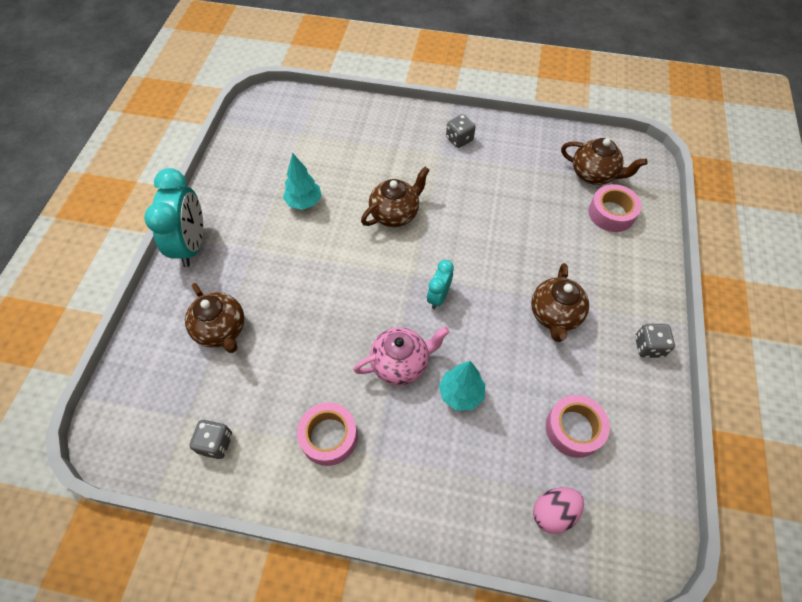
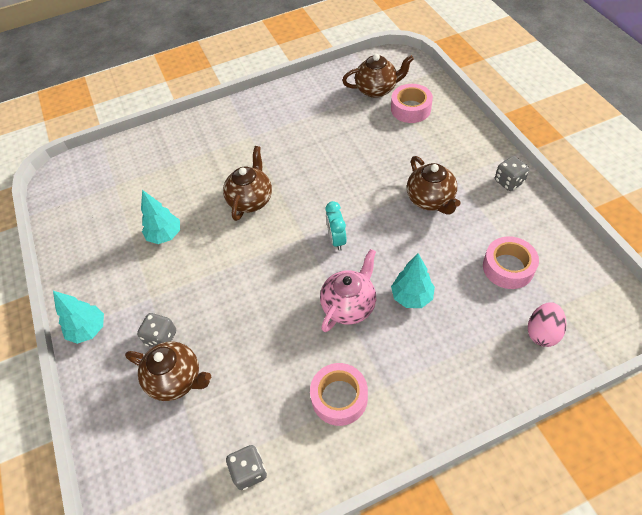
camera: 30 degrees left, 5 degrees down
(192, 245) = (88, 330): turquoise clock -> turquoise tree
(459, 139) = (256, 118): grey dice -> grey dice (161, 337)

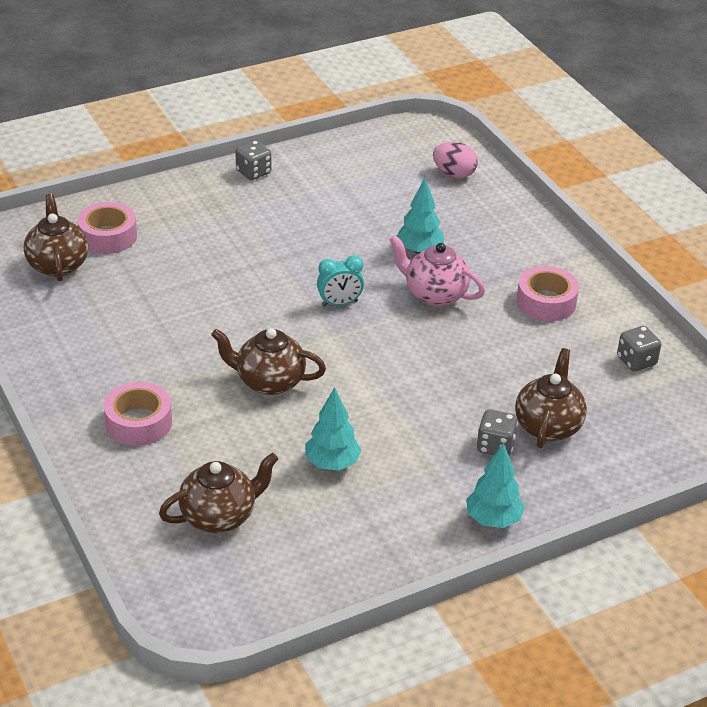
camera: 100 degrees left, 15 degrees down
(431, 200) = (278, 229): brown teapot -> brown teapot (219, 516)
(508, 267) = (377, 185): pink tape -> pink tape (138, 422)

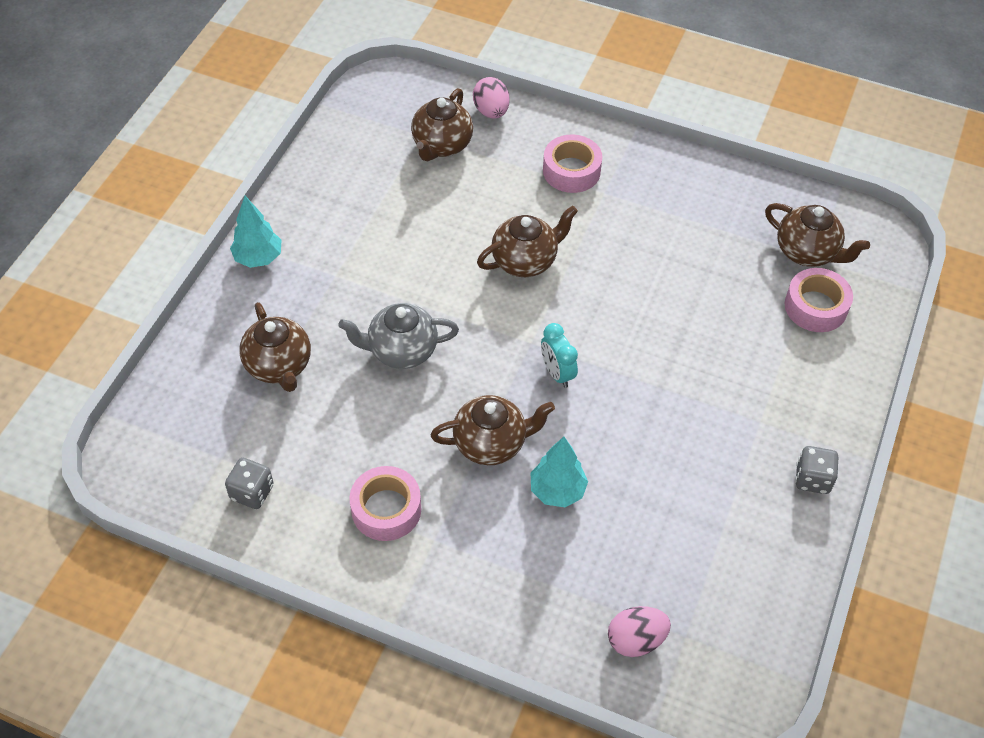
camera: 140 degrees right, 15 degrees up
(133, 519) = (491, 111): none -> pink egg
(332, 463) = (410, 227): turquoise tree -> none
(339, 303) = (557, 373): turquoise clock -> turquoise clock turned 60 degrees counterclockwise
(434, 294) = (491, 443): pink teapot -> brown teapot
(439, 381) = (401, 351): none -> grey teapot
(495, 446) = (305, 319): grey dice -> none

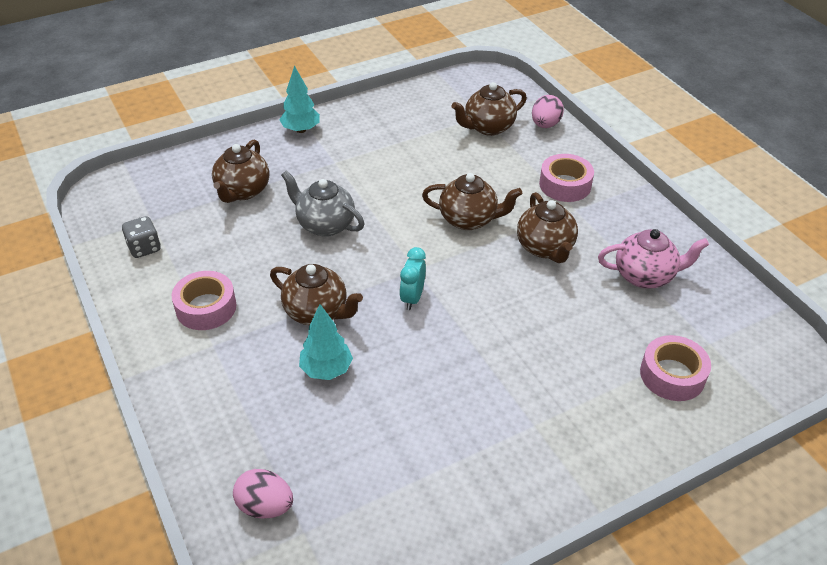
camera: 40 degrees right, 10 degrees down
(718, 226) = (645, 276): none -> pink teapot
(807, 252) = (706, 334): brown teapot -> brown teapot (545, 248)
(812, 479) = (533, 495): grey dice -> none

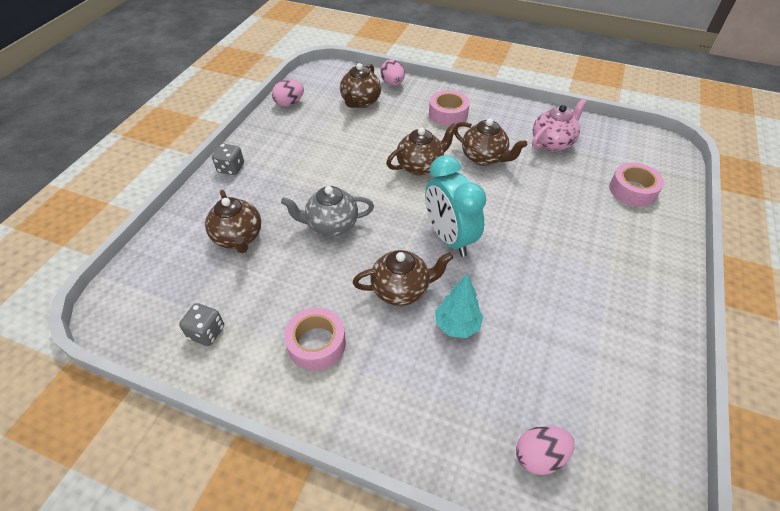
camera: 40 degrees left, 5 degrees up
(301, 130) = (231, 168): turquoise tree -> grey dice
(412, 298) = (449, 238): turquoise clock -> turquoise clock, size x1.88
(418, 95) = (289, 103): none -> pink egg

